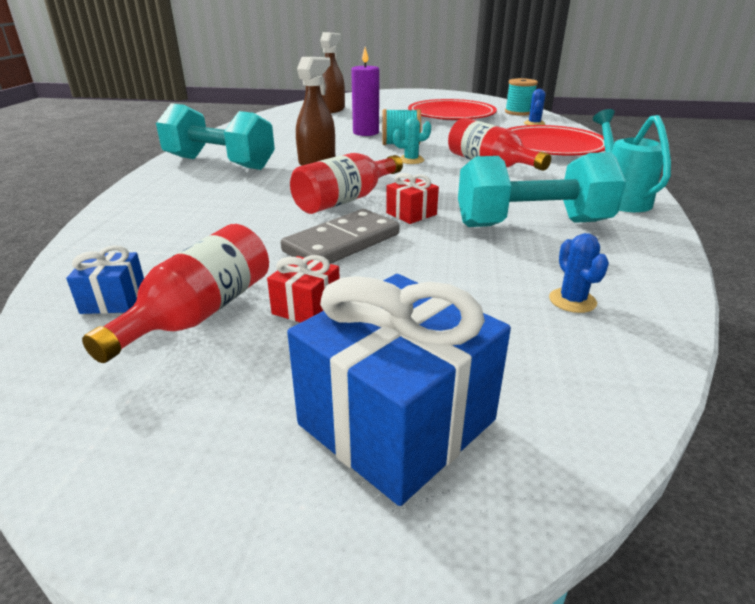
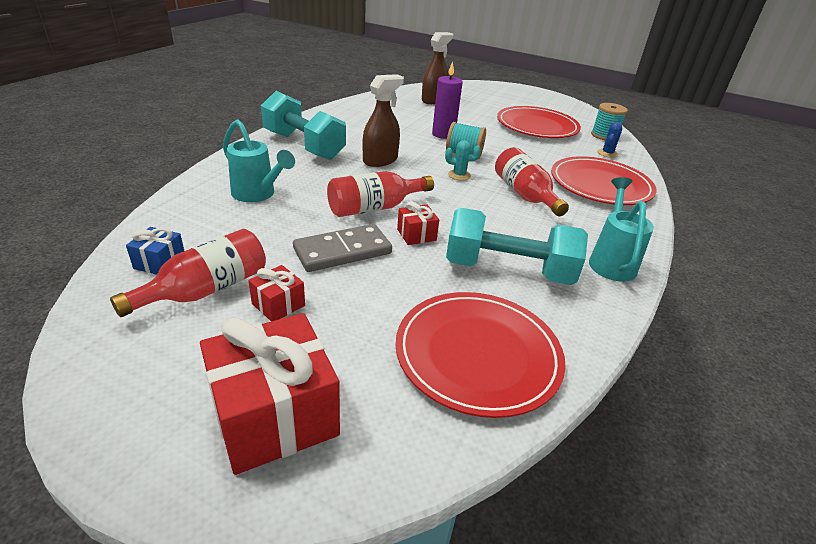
camera: 15 degrees right, 5 degrees up
(197, 212) = (258, 195): none -> turquoise watering can
(396, 422) = (274, 415): blue gift -> red gift
(572, 301) = (477, 354): blue cactus -> red plate

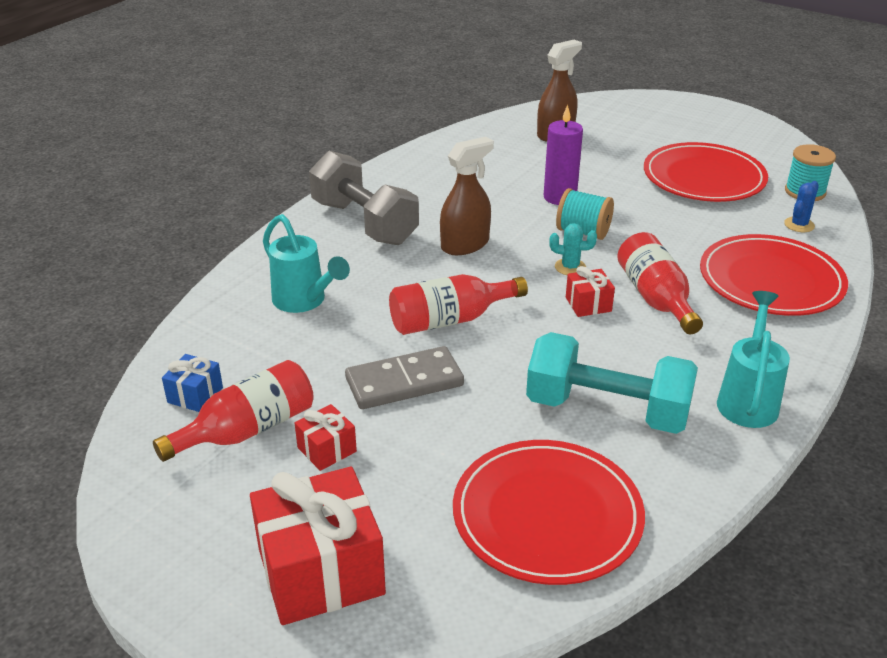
camera: 10 degrees right, 0 degrees up
(304, 146) = (364, 223): turquoise dumbbell -> grey dumbbell
(416, 235) = (498, 359): red gift -> red gift (588, 304)

